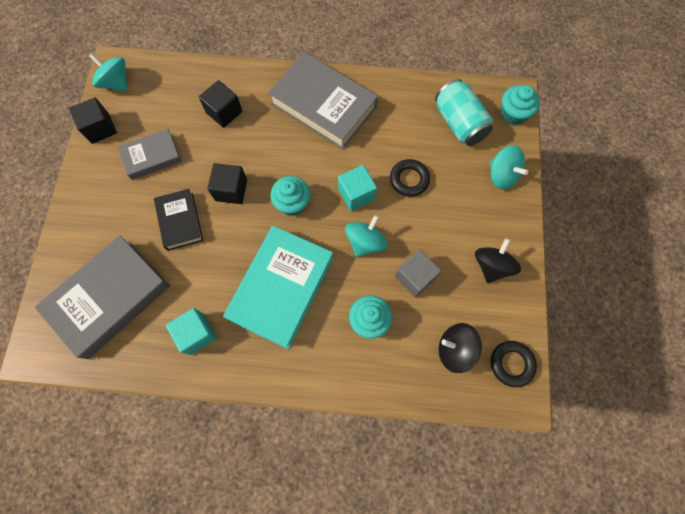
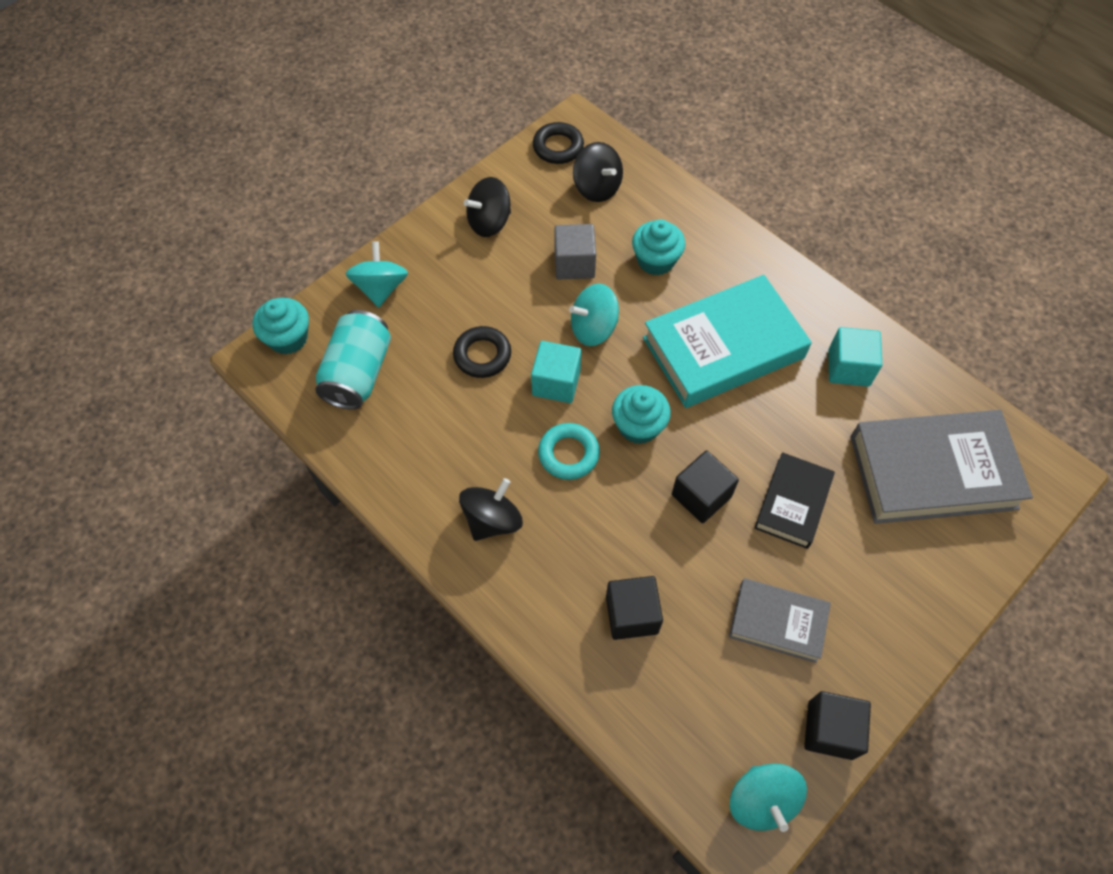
camera: 140 degrees left, 10 degrees down
(316, 162) = (568, 454): none -> turquoise ring
(323, 105) = (492, 520): grey book -> black spinning top

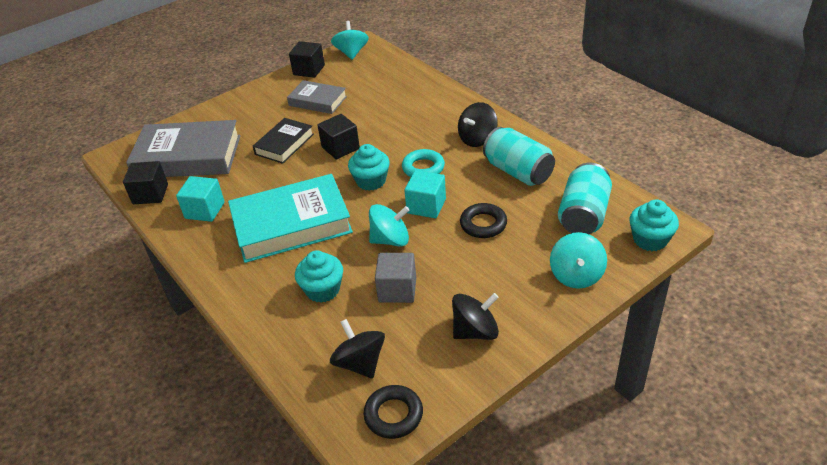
camera: 170 degrees left, 20 degrees down
(434, 449) = (518, 171): none -> turquoise can
(631, 614) = (398, 103): black cube -> black cube (150, 194)

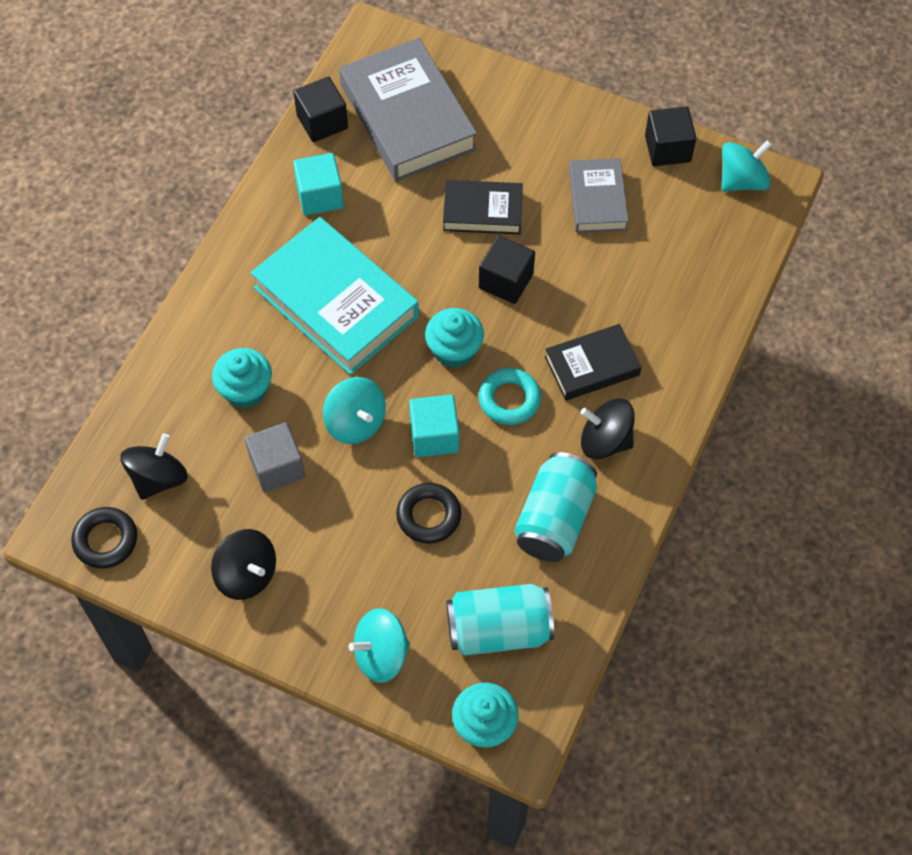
camera: 60 degrees right, 20 degrees up
(424, 131) = (592, 366): none -> black book

